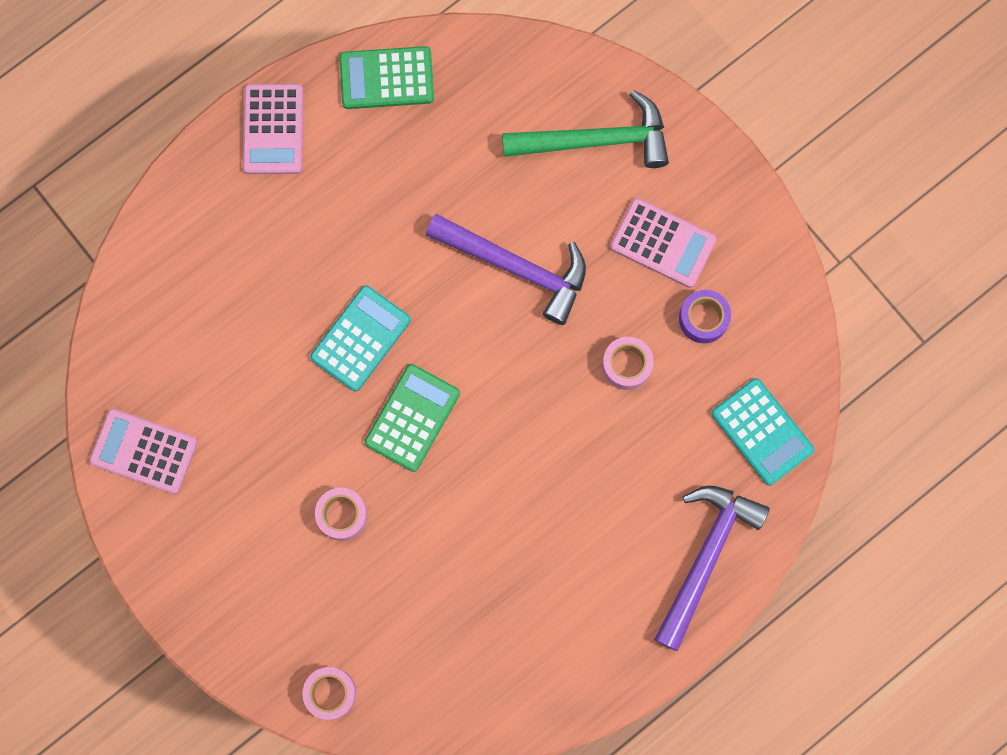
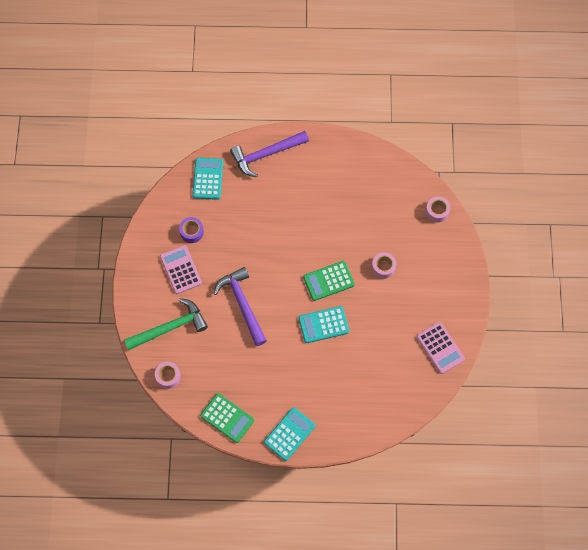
camera: 140 degrees left, 10 degrees down
(273, 129) = (289, 434): pink calculator -> turquoise calculator
(595, 140) = (169, 327): green hammer -> green hammer turned 120 degrees clockwise
(626, 365) = (234, 238): pink tape -> pink tape (168, 376)

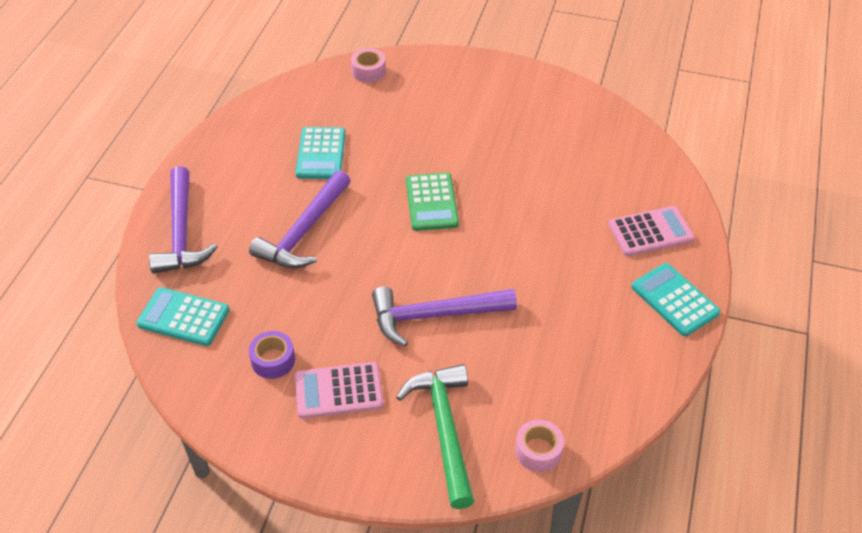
camera: 75 degrees left, 20 degrees down
(227, 418) = (633, 377): green calculator -> none
(285, 218) = (304, 231): none -> purple hammer
(323, 325) = (502, 222): turquoise calculator -> turquoise calculator (321, 154)
(383, 267) = (432, 140): pink tape -> none
(440, 348) = (572, 110): pink calculator -> pink calculator (650, 232)

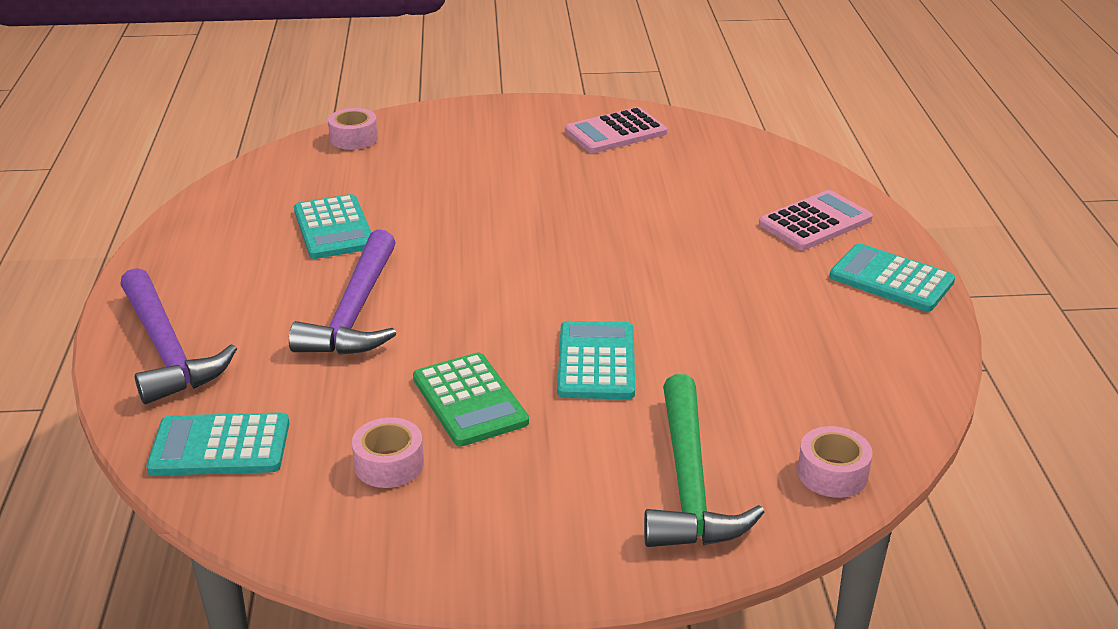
camera: 20 degrees left, 15 degrees down
(273, 360) = (389, 464): purple tape -> pink tape
(338, 391) = (509, 476): pink calculator -> pink calculator (615, 132)
(431, 202) = (517, 248): green calculator -> green calculator (470, 400)
(435, 316) = (596, 361): purple hammer -> turquoise calculator
(444, 430) = (689, 483): green hammer -> green hammer turned 150 degrees counterclockwise

